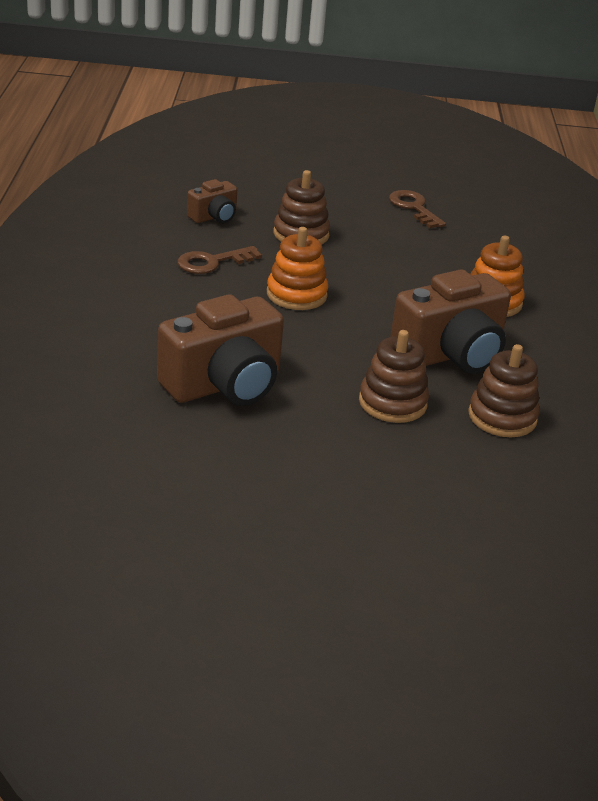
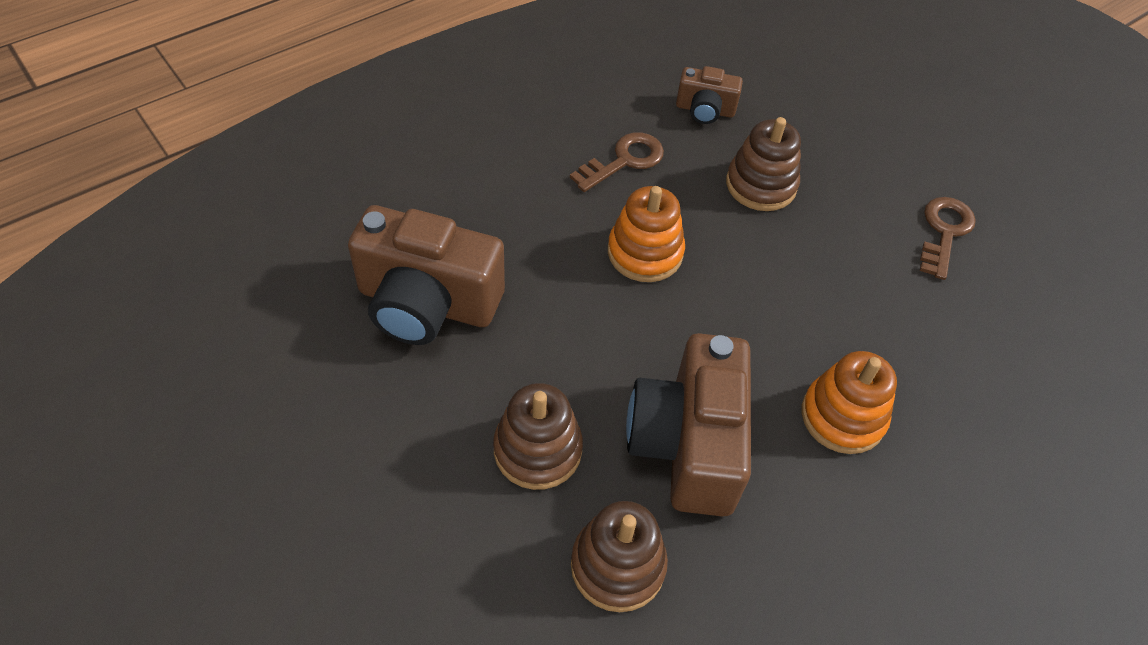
camera: 50 degrees right, 20 degrees up
(212, 262) = (624, 161): brown key -> brown key turned 120 degrees clockwise
(451, 355) = (687, 444): brown camera -> brown camera turned 75 degrees clockwise

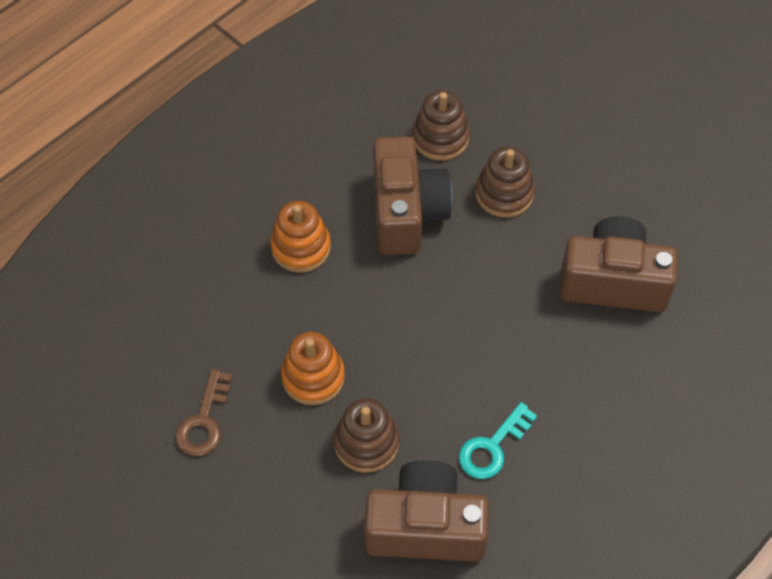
camera: 175 degrees right, 5 degrees up
(624, 161) = (492, 447): brown key -> turquoise key
(645, 253) = (458, 354): orange stacking toy -> orange stacking toy (313, 377)
(705, 110) = (425, 526): brown camera -> brown camera, size x1.97

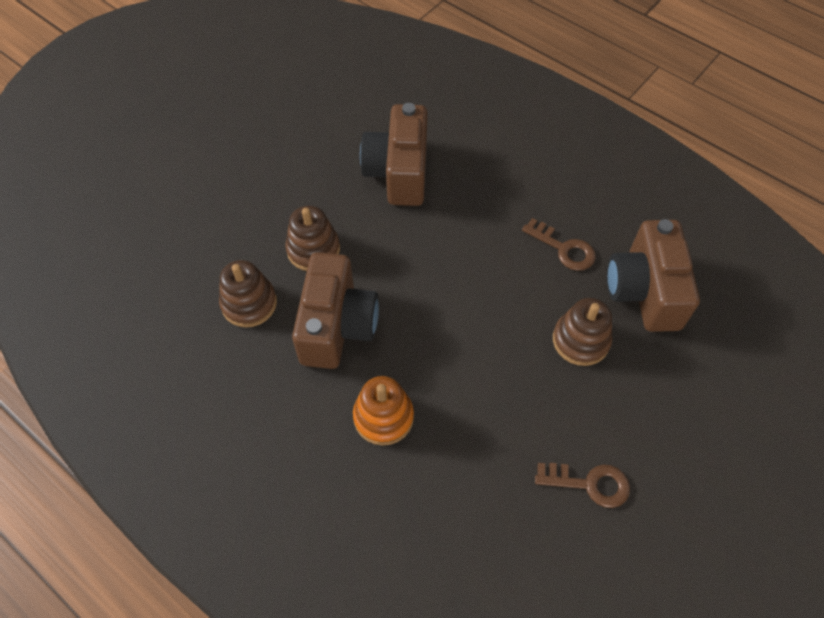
camera: 95 degrees left, 0 degrees up
(313, 377) = (525, 390): orange stacking toy -> none
(407, 212) = (337, 326): brown camera -> brown camera turned 105 degrees clockwise
(492, 447) = (563, 248): turquoise key -> brown key

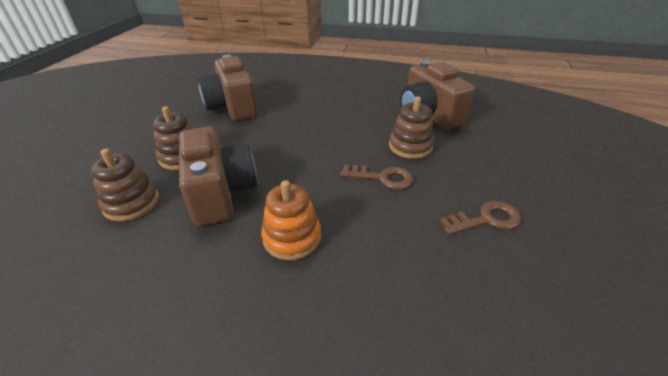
camera: 25 degrees left, 20 degrees down
(563, 248) = (365, 111): brown key -> brown key (382, 178)

